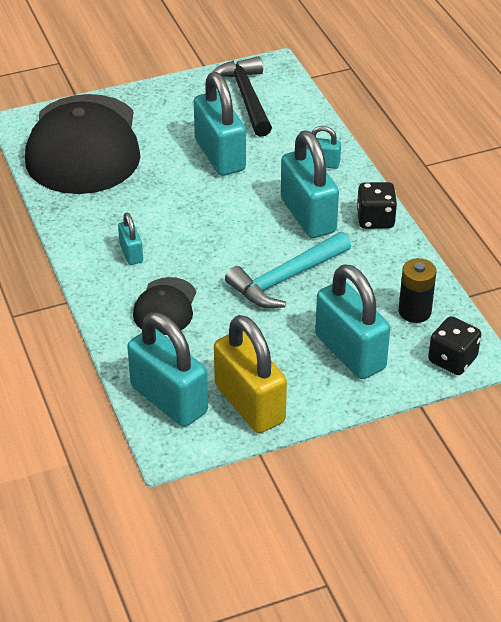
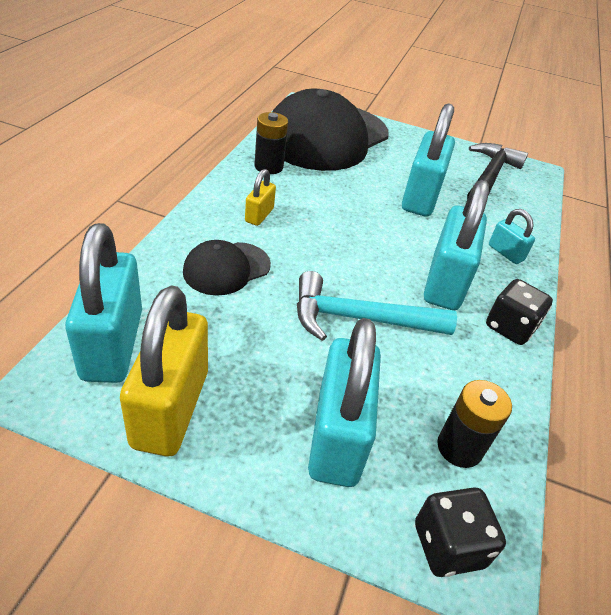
camera: 35 degrees right, 0 degrees up
(80, 207) = (268, 167): none -> black battery
(131, 253) = (259, 215): turquoise padlock -> yellow padlock

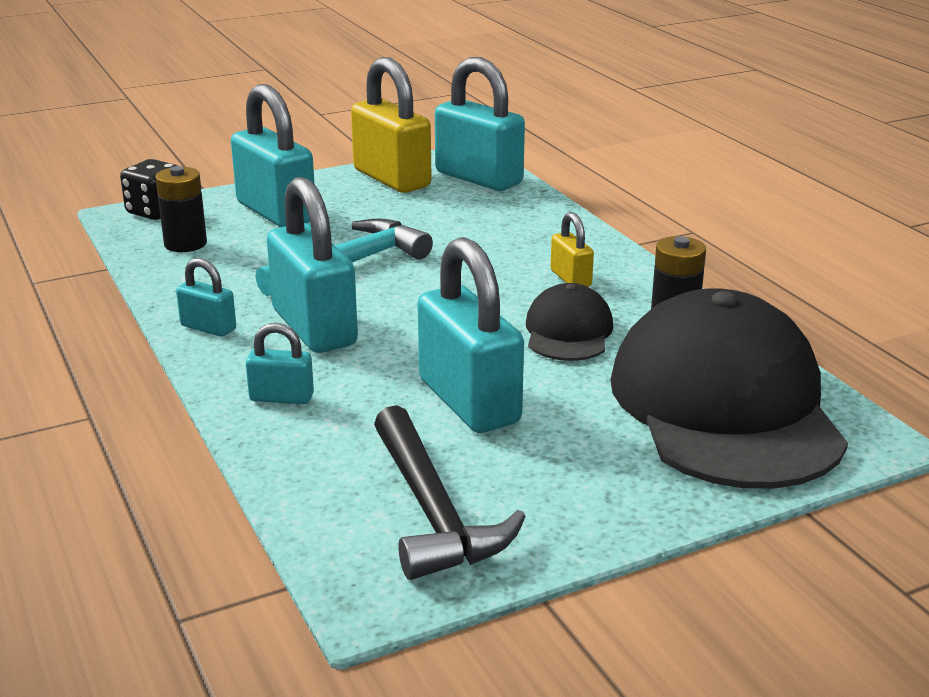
camera: 140 degrees right, 15 degrees down
(226, 268) = (505, 236): black cap -> black cap (568, 331)
(510, 327) = (208, 328): black dice -> turquoise padlock

